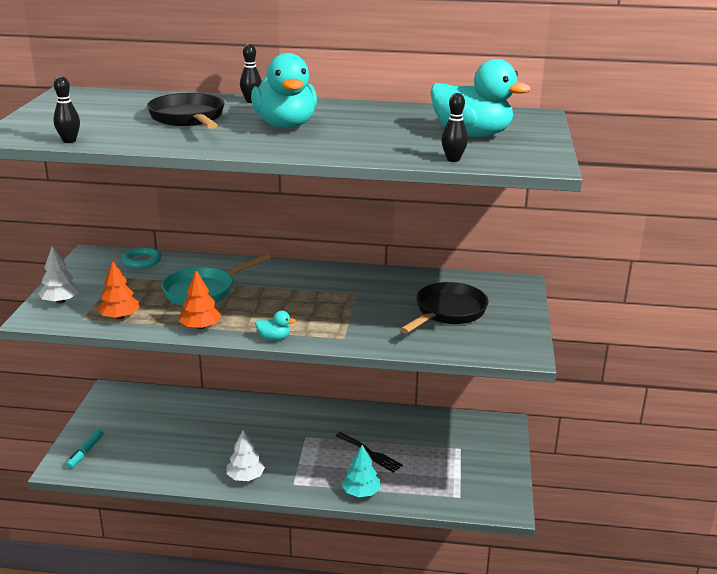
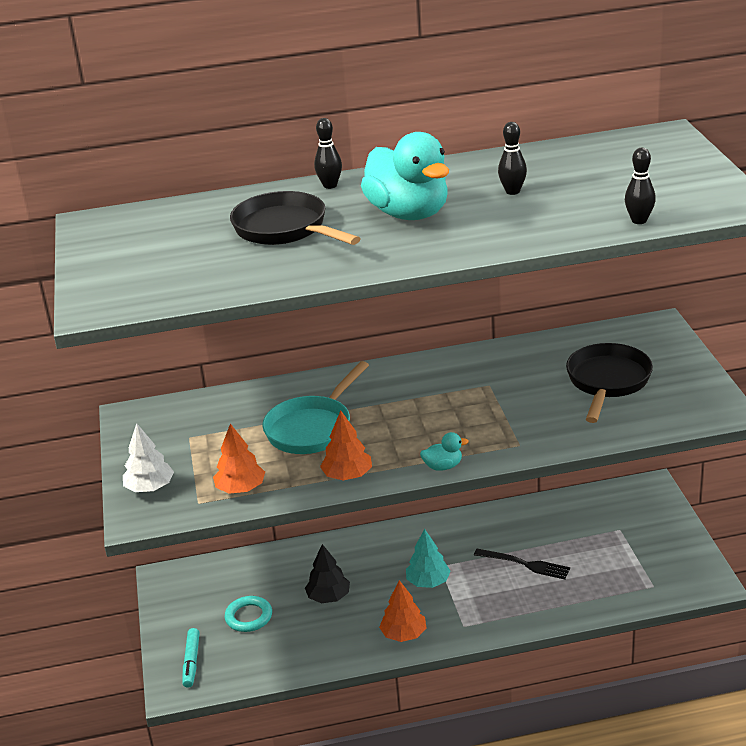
camera: 15 degrees left, 5 degrees up
(69, 141) = (182, 297): black bowling pin -> black bowling pin (512, 191)
(142, 261) = (202, 407): turquoise ring -> turquoise ring (249, 617)
(211, 436) = (328, 597): none -> black tree
(245, 477) = (403, 634): white tree -> orange tree
(361, 492) = (545, 613): turquoise tree -> turquoise tree (428, 582)
(472, 135) = (625, 179): turquoise duck -> none

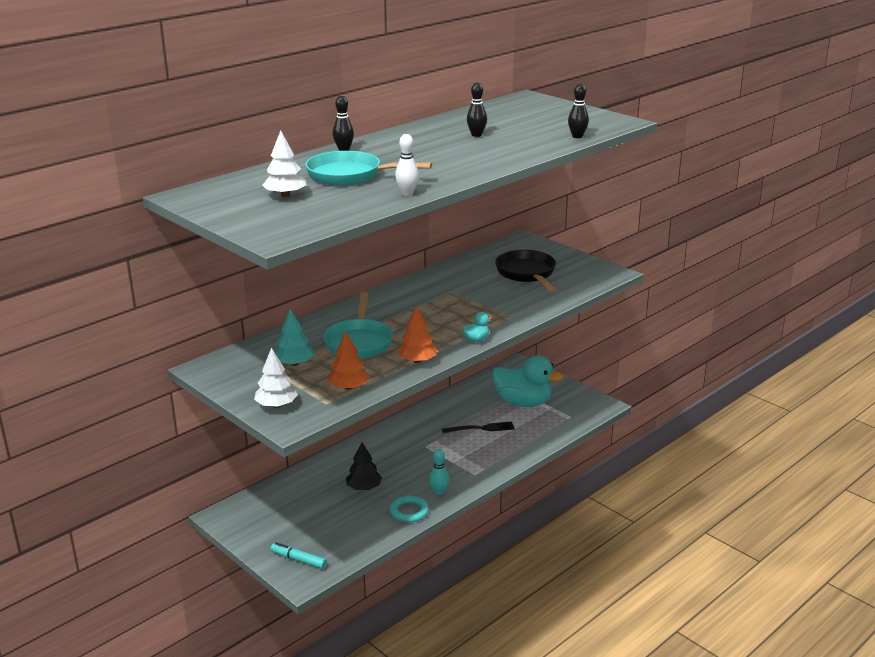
camera: 35 degrees left, 5 degrees down
(183, 245) = (285, 195): none -> white tree
(191, 662) = (298, 560): turquoise marker -> turquoise marker turned 150 degrees clockwise
(249, 617) = (315, 518): turquoise ring -> turquoise ring (409, 511)
(285, 229) = (350, 175): black pan -> turquoise pan
(309, 274) = (407, 193): none -> white bowling pin
(403, 634) = (439, 492): orange tree -> turquoise bowling pin
(409, 214) = (425, 155): turquoise duck -> turquoise duck (523, 403)
(428, 582) = (426, 457): turquoise tree -> turquoise tree (294, 363)

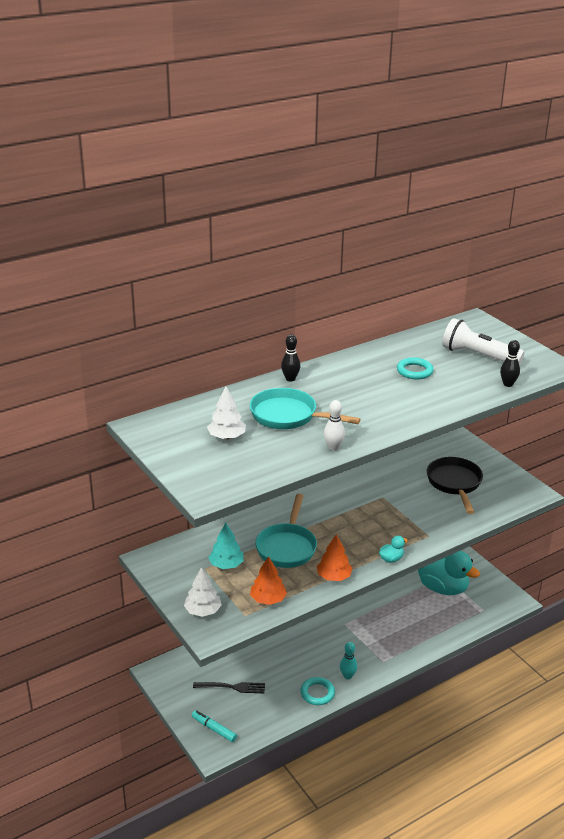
camera: 10 degrees right, 5 degrees up
(364, 488) = (282, 661): black tree -> none
(476, 135) = (414, 371): black bowling pin -> turquoise ring
(481, 428) = (398, 611): black fork -> black fork (232, 687)
(539, 120) = (478, 356): none -> white flashlight

